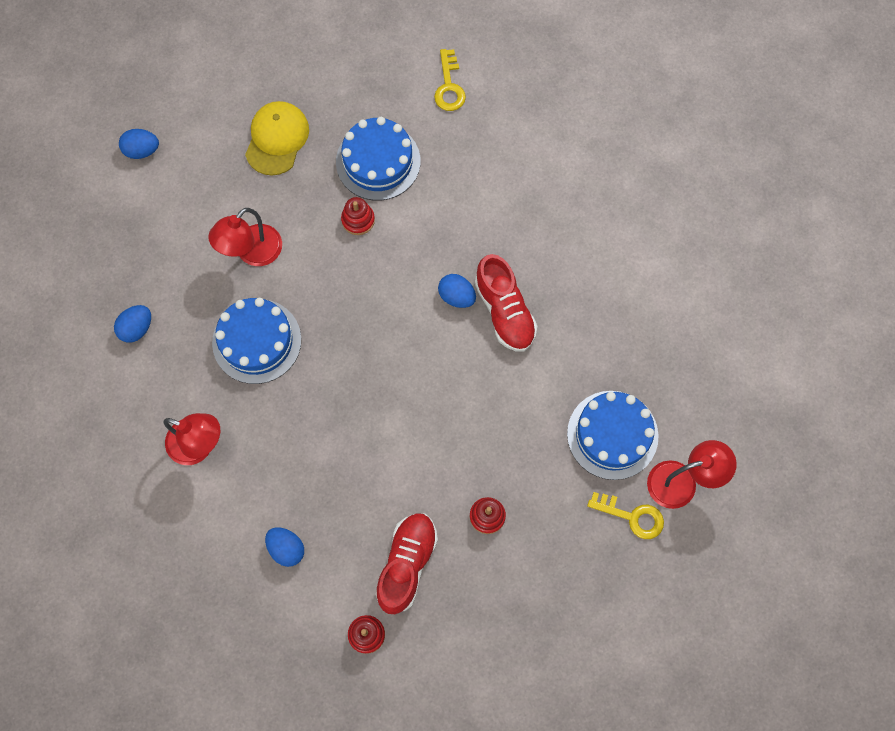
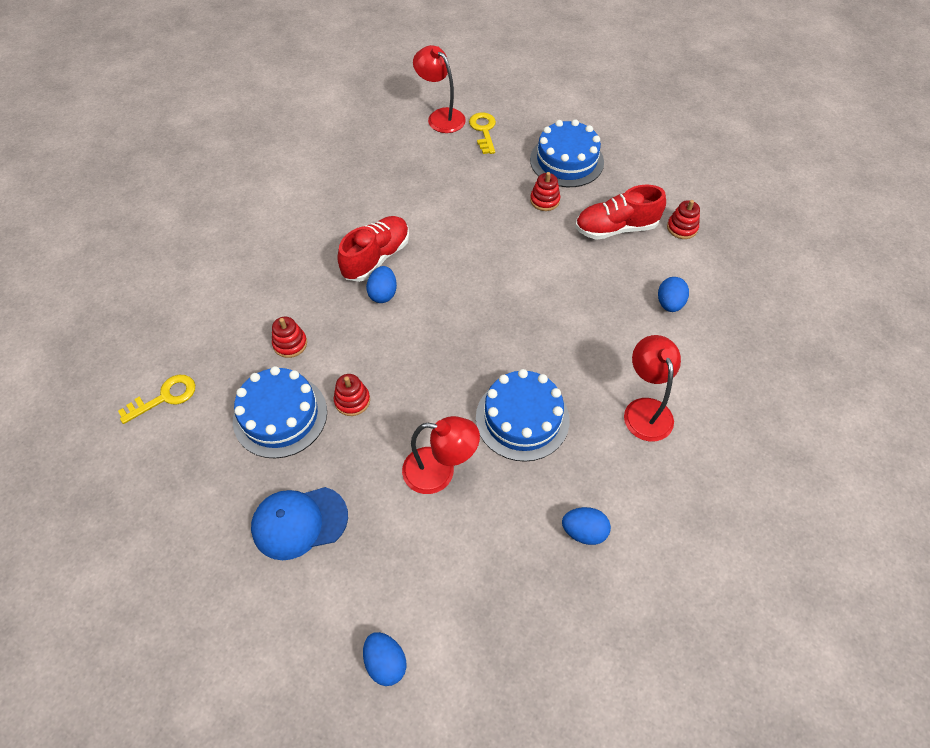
camera: 120 degrees left, 15 degrees down
(277, 139) = (299, 522): yellow cap -> blue cap
(446, 197) = (290, 344): none -> red stacking toy
(612, 435) = (433, 160): blue cake -> blue cake (566, 161)

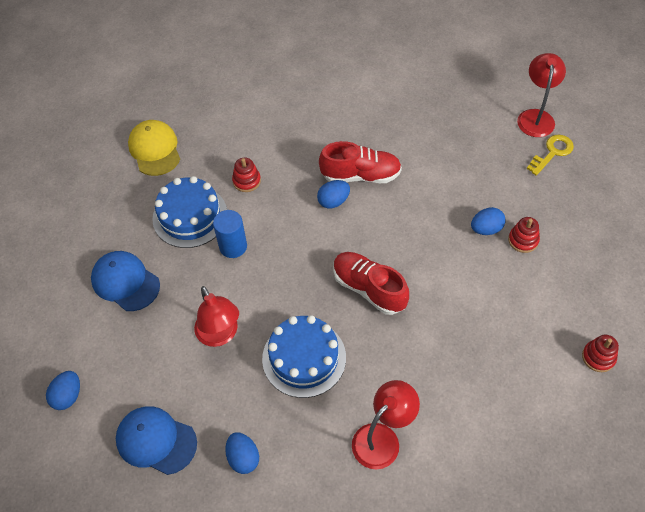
camera: 55 degrees right, 0 degrees up
(165, 397) = (155, 149): yellow key -> yellow cap
(352, 400) = (233, 246): red stacking toy -> blue cylinder
(507, 601) = (156, 440): none -> blue cap
(566, 161) = (582, 228): blue cake -> none
(616, 228) = (546, 308): red shoe -> red shoe (369, 289)
(669, 303) = (504, 395): blue egg -> blue egg (486, 229)

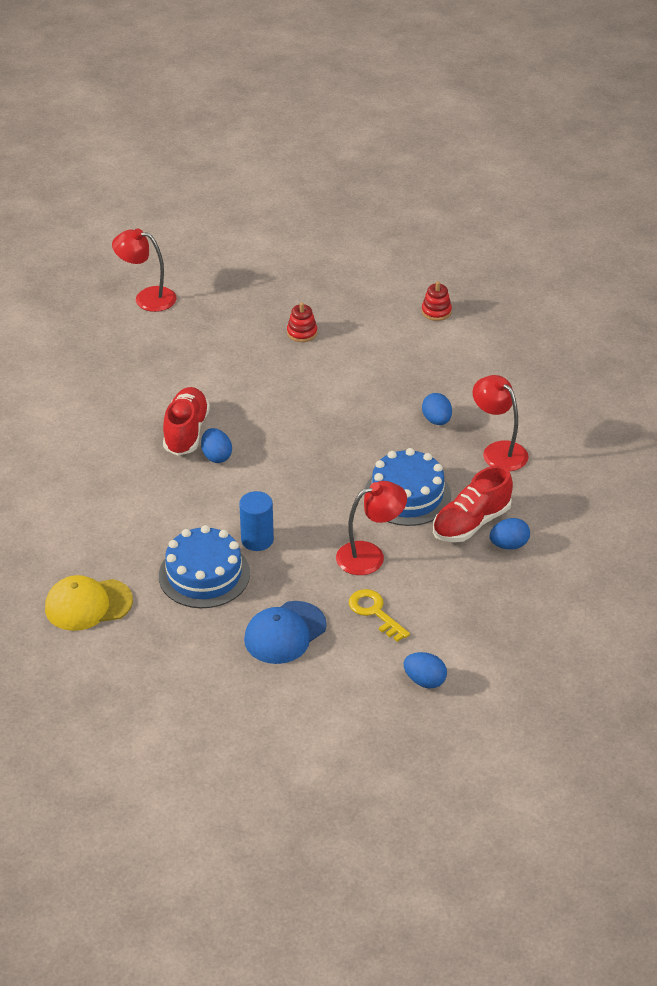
camera: 85 degrees left, 15 degrees down
(156, 440) = (484, 609): blue cap -> none
(246, 181) = (165, 523): red stacking toy -> none
(369, 289) = (335, 442): red shoe -> red shoe (471, 523)
(486, 229) = (282, 354): blue egg -> blue egg (436, 420)
(552, 153) = (199, 295): yellow key -> yellow key (375, 612)

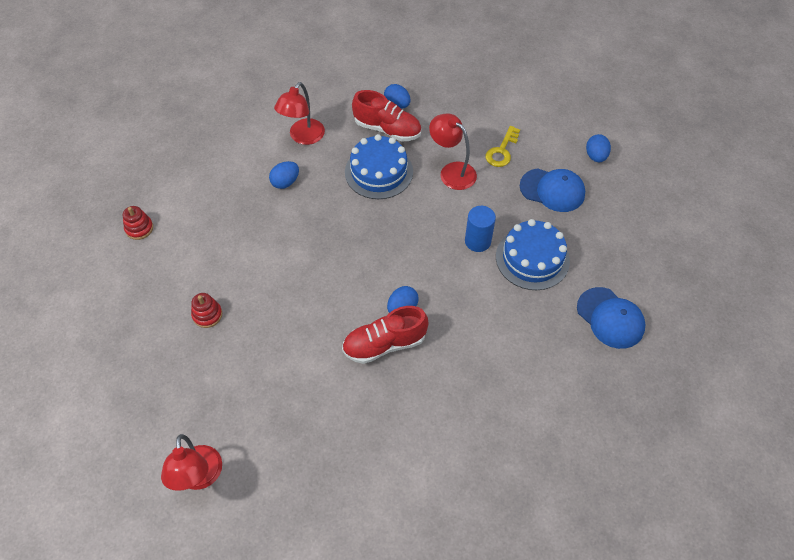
camera: 115 degrees left, 15 degrees up
(88, 604) = (610, 318): yellow cap -> blue cap
(424, 681) = (540, 109): blue egg -> blue egg (595, 156)

